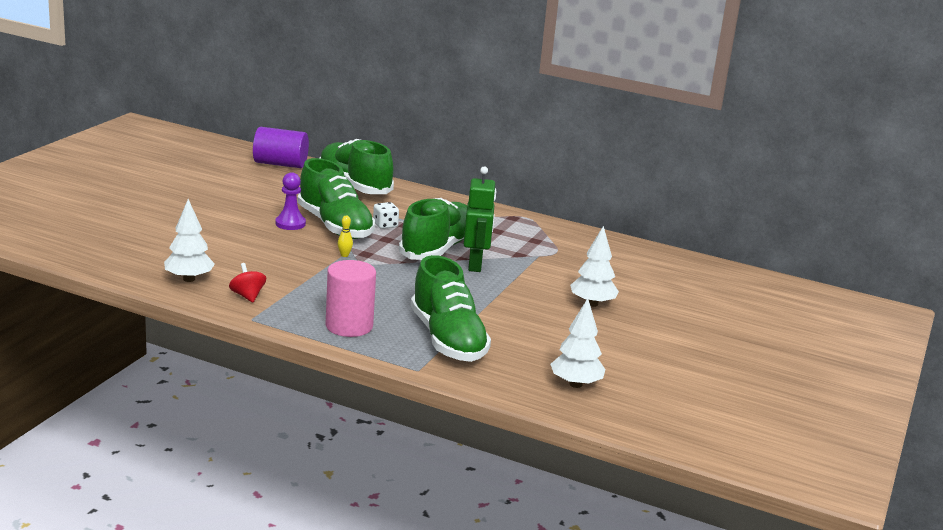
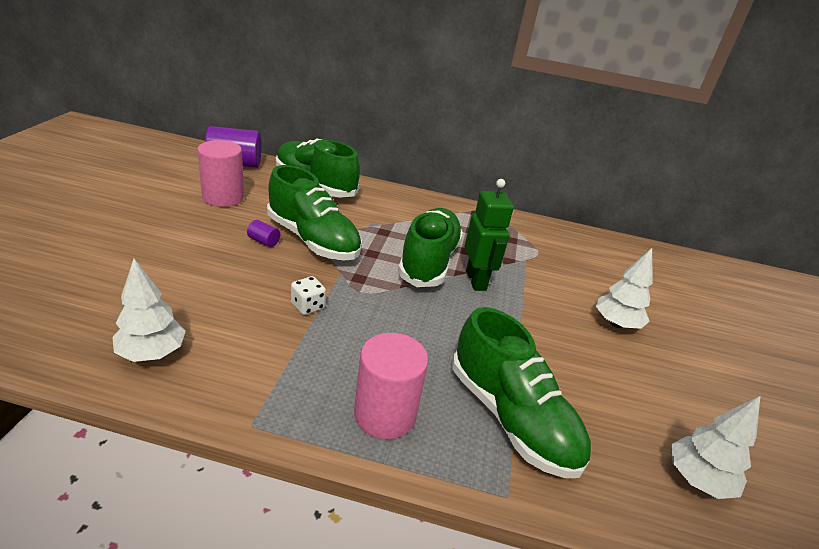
camera: 15 degrees left, 10 degrees up
(247, 296) = (237, 375): red spinning top -> none
(262, 190) = (223, 197): none -> pink cylinder
(290, 224) = (264, 241): purple pawn -> purple cylinder
(344, 255) = (337, 283): yellow bowling pin -> none
(385, 225) = (363, 233): white dice -> white dice (307, 306)

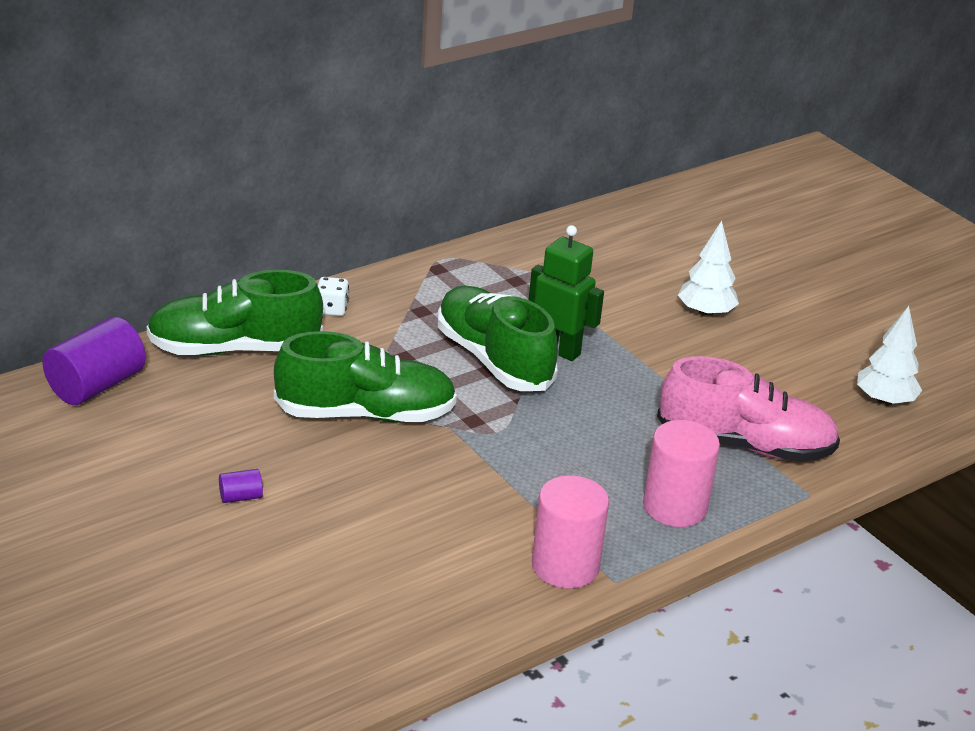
camera: 45 degrees left, 0 degrees up
(152, 353) = (459, 600): white tree -> none
(223, 197) = (186, 435): pink cylinder -> pink cylinder (565, 566)
(264, 241) = (330, 450): purple cylinder -> purple cylinder (240, 497)
(307, 306) = (485, 476): white dice -> white dice (331, 309)
(511, 418) = (745, 445): green shoe -> pink shoe

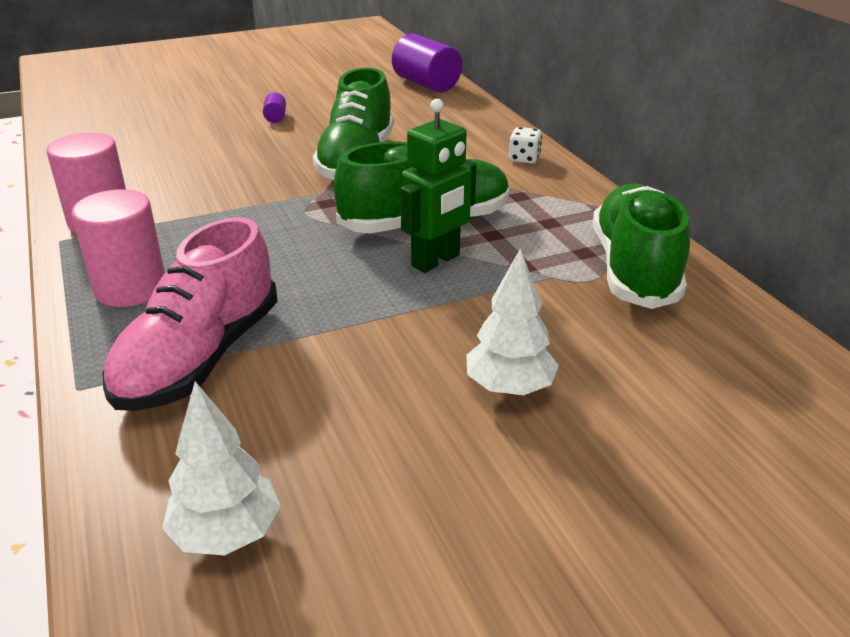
camera: 105 degrees right, 0 degrees up
(234, 349) = (465, 122): green shoe -> green shoe (634, 269)

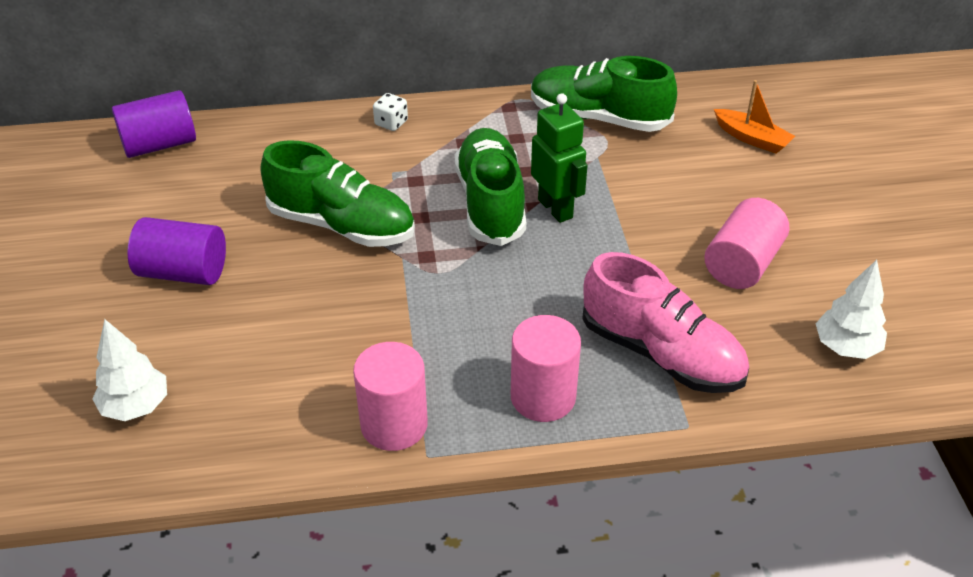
camera: 75 degrees left, 10 degrees up
(275, 117) = (183, 272): purple cylinder -> purple cylinder, size x2.25
(388, 412) = (742, 264): none -> pink cylinder
(509, 388) = (725, 207): white tree -> white tree (136, 406)
(697, 403) = (752, 138): none -> orange boat

